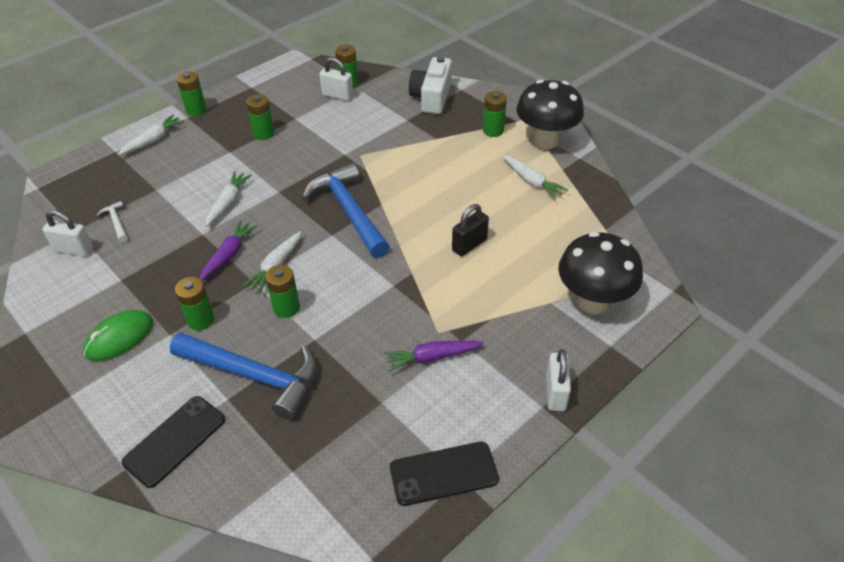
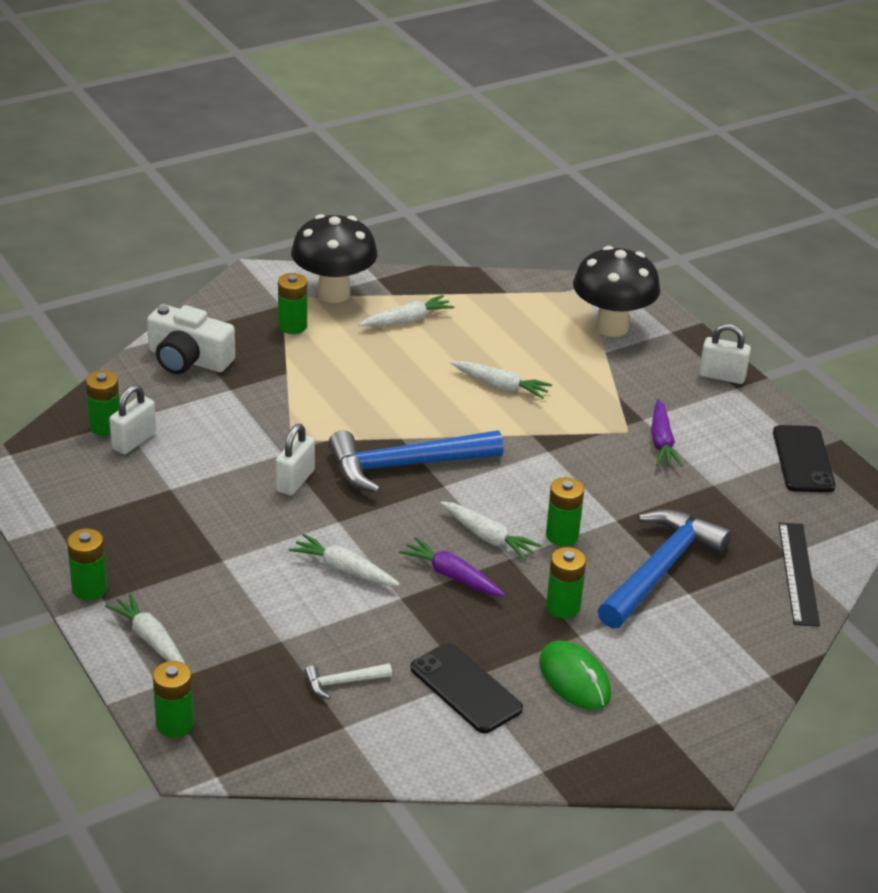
camera: 80 degrees left, 10 degrees down
(74, 249) = (388, 727): white padlock -> white padlock (295, 481)
(175, 441) = (739, 635): black phone -> black phone (465, 688)
(263, 133) = (194, 522): green battery -> green battery (175, 724)
(265, 481) = (798, 573): none -> black ruler
(469, 245) = (500, 386): black padlock -> white carrot

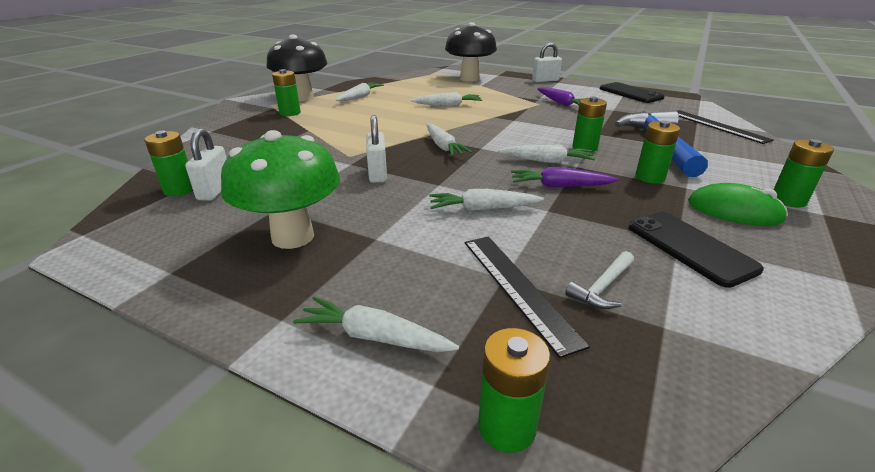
camera: 30 degrees left, 5 degrees down
(89, 589) = (255, 315): green battery -> green battery (788, 200)
(161, 529) = (293, 237): none -> green mushroom
(188, 359) = (226, 140): white camera -> none
(280, 653) = (517, 288): none -> black ruler
(405, 466) = (443, 146): blue hammer -> white carrot
(465, 688) = (690, 247): black phone -> black phone turned 45 degrees clockwise

